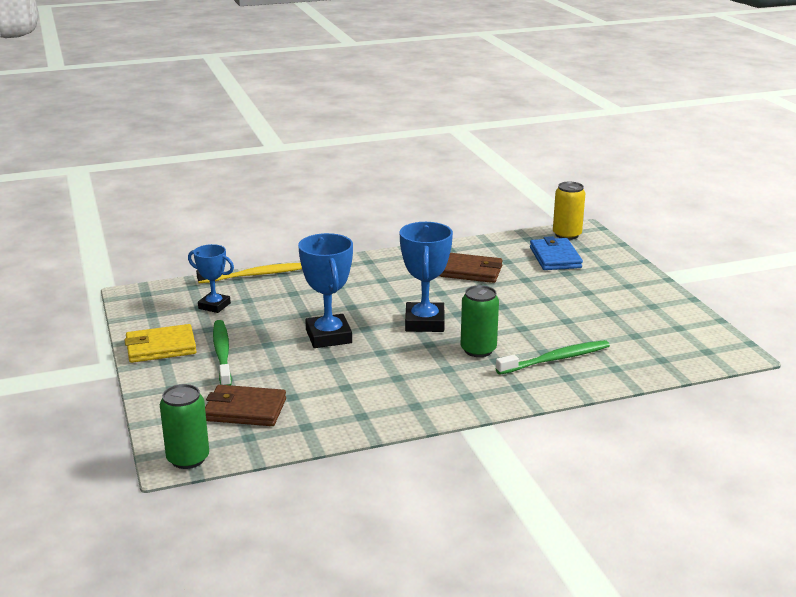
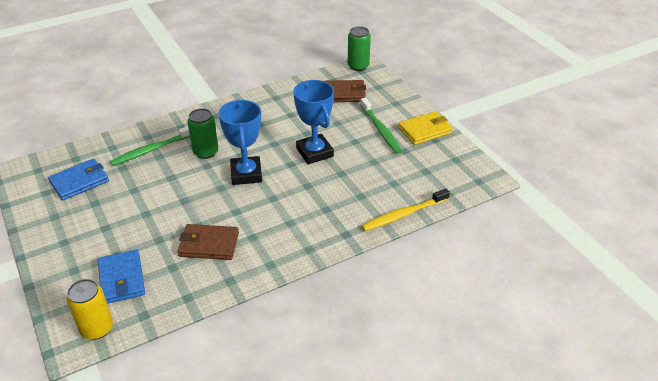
camera: 170 degrees right, 15 degrees up
(214, 306) = (415, 173): blue trophy -> none
(640, 333) = (80, 182): none -> blue wallet

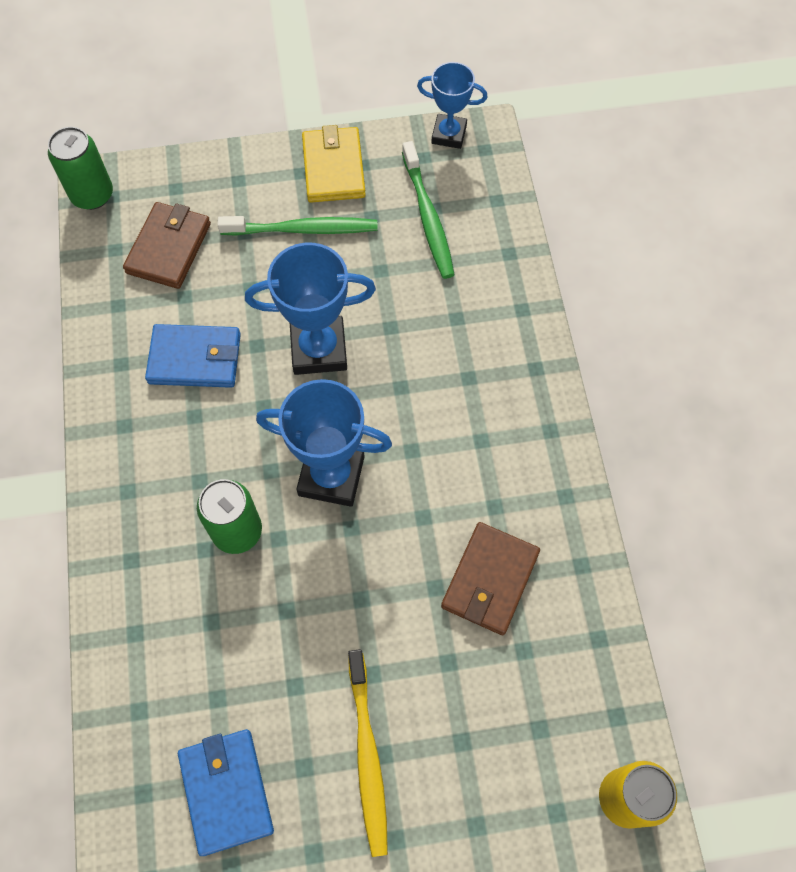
camera: 70 degrees left, 25 degrees up
(121, 279) = (526, 741): blue wallet -> blue wallet (195, 359)
(151, 150) = (184, 632): green toothbrush -> green toothbrush (428, 217)
(403, 214) = (521, 276): yellow toothbrush -> yellow toothbrush (367, 756)
(478, 165) = (449, 134): none -> blue trophy

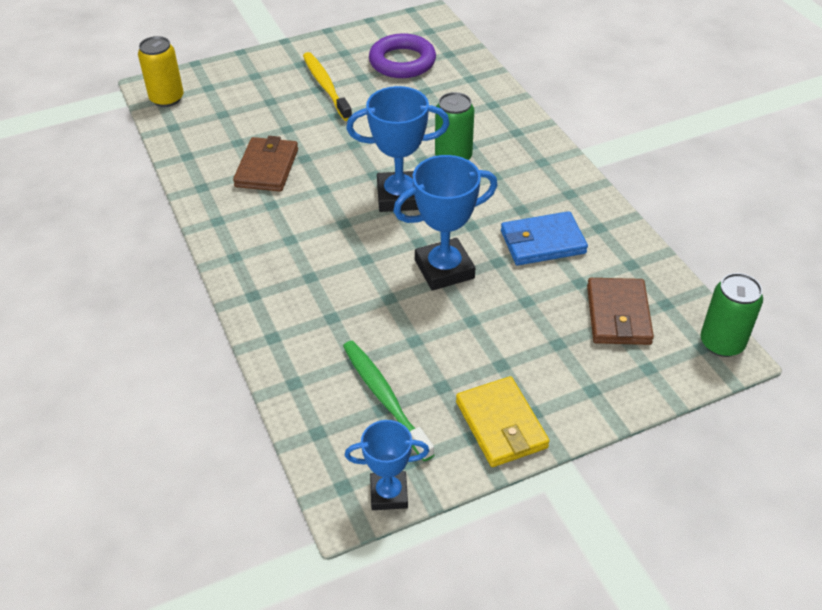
camera: 165 degrees right, 20 degrees down
(226, 791) = (402, 62): blue wallet -> purple ring
(303, 229) = (503, 358): green toothbrush -> none

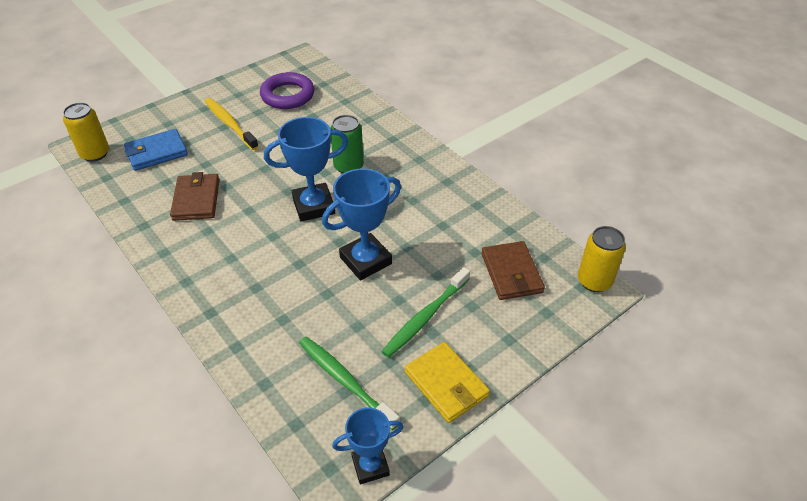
camera: 15 degrees left, 0 degrees up
(497, 346) = (425, 317): none -> green toothbrush
(542, 242) = (437, 224): blue wallet -> blue wallet (156, 152)
(721, 343) = (594, 281): green can -> yellow can

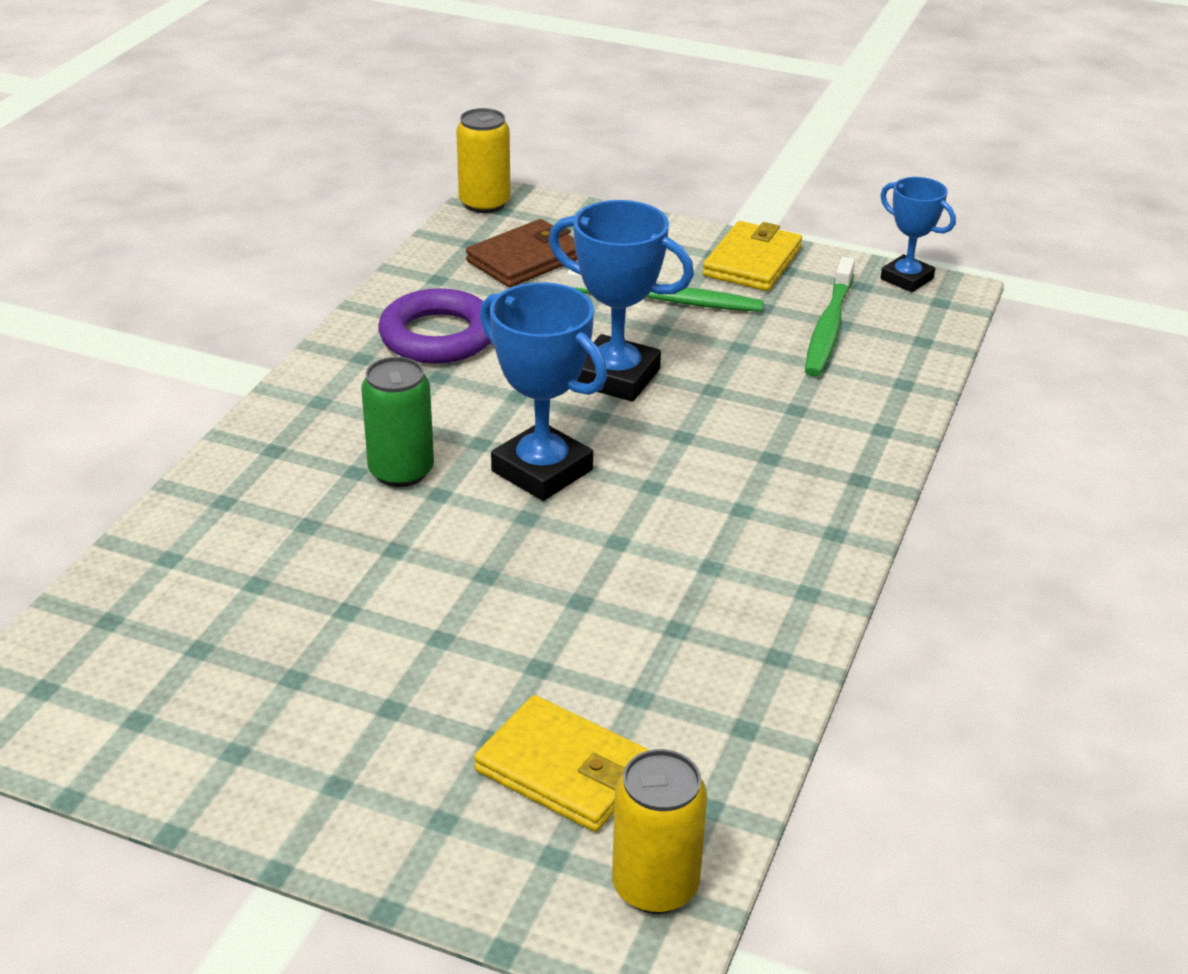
camera: 120 degrees left, 10 degrees down
(156, 152) = (564, 770): blue wallet -> yellow wallet
(196, 199) = (650, 621): brown wallet -> none
(230, 124) = (372, 701): yellow toothbrush -> none
(288, 95) = (193, 657): purple ring -> purple ring (438, 336)

